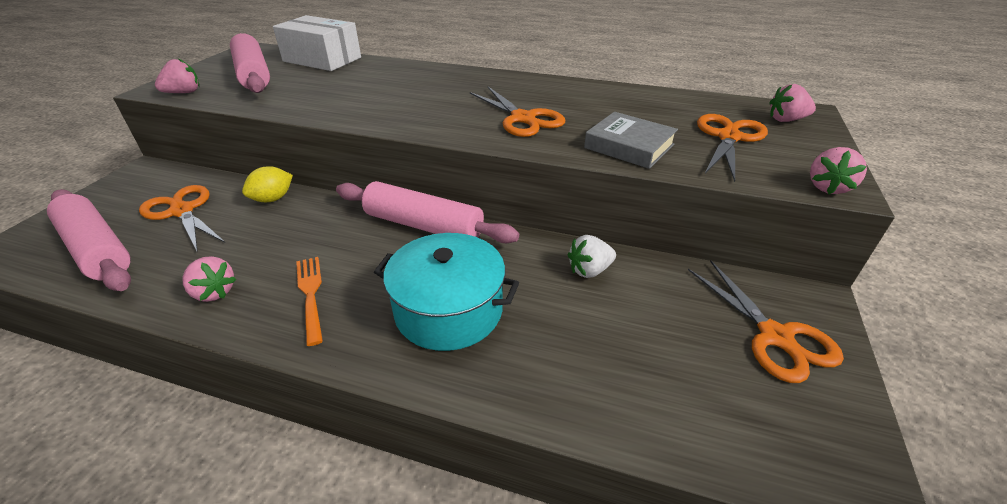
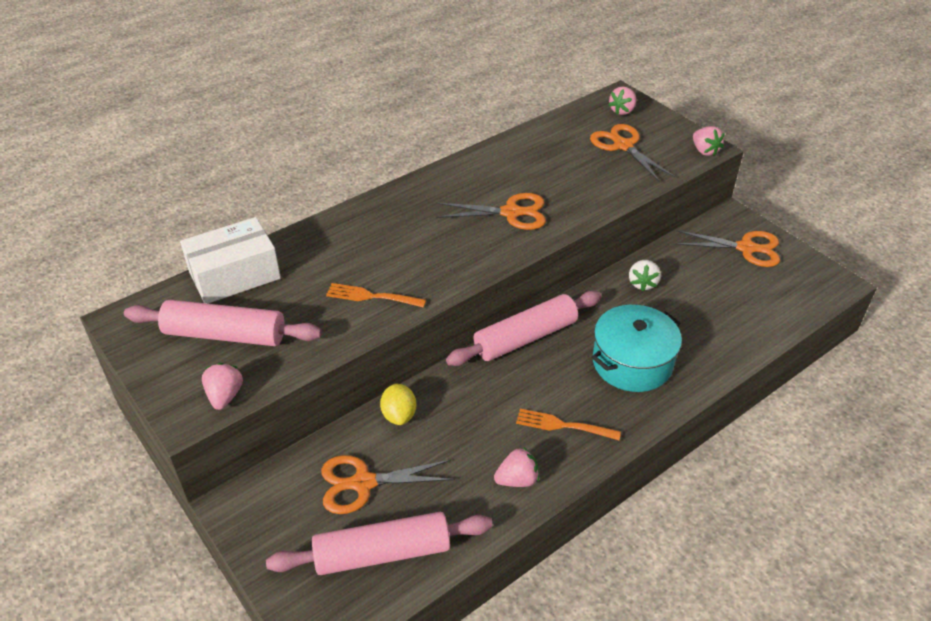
camera: 55 degrees left, 5 degrees up
(338, 102) = (372, 296): none -> orange fork
(629, 146) = (597, 189): grey book -> none

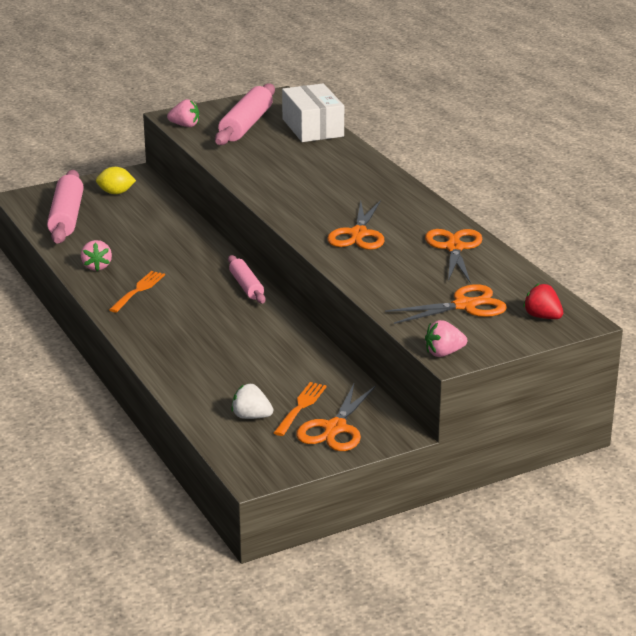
camera: 100 degrees right, 15 degrees down
(363, 483) = (127, 214): orange scissors -> orange scissors (454, 248)
(372, 296) = (265, 172): orange fork -> orange fork (300, 407)
(399, 415) = (184, 229): yellow lemon -> yellow lemon (116, 193)
(525, 338) = (246, 286): pink rolling pin -> pink rolling pin, size x0.60
(622, 111) = (542, 317): pink strawberry -> red strawberry
(632, 363) = (192, 331): turquoise pot -> none
(642, 283) = (298, 354): white strawberry -> white strawberry (251, 416)

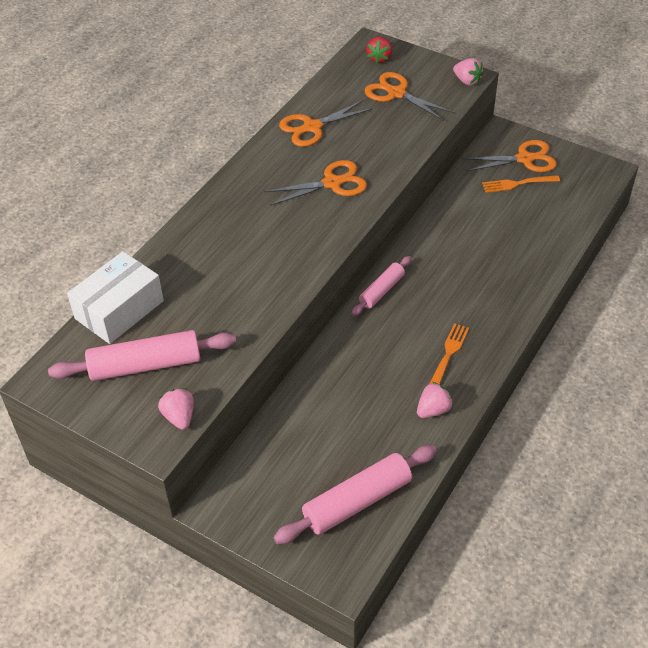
camera: 120 degrees left, 20 degrees up
(116, 193) = (271, 494): yellow lemon -> none
(138, 291) = (448, 355): orange fork -> orange fork turned 120 degrees clockwise
(251, 416) = (551, 201): white strawberry -> none

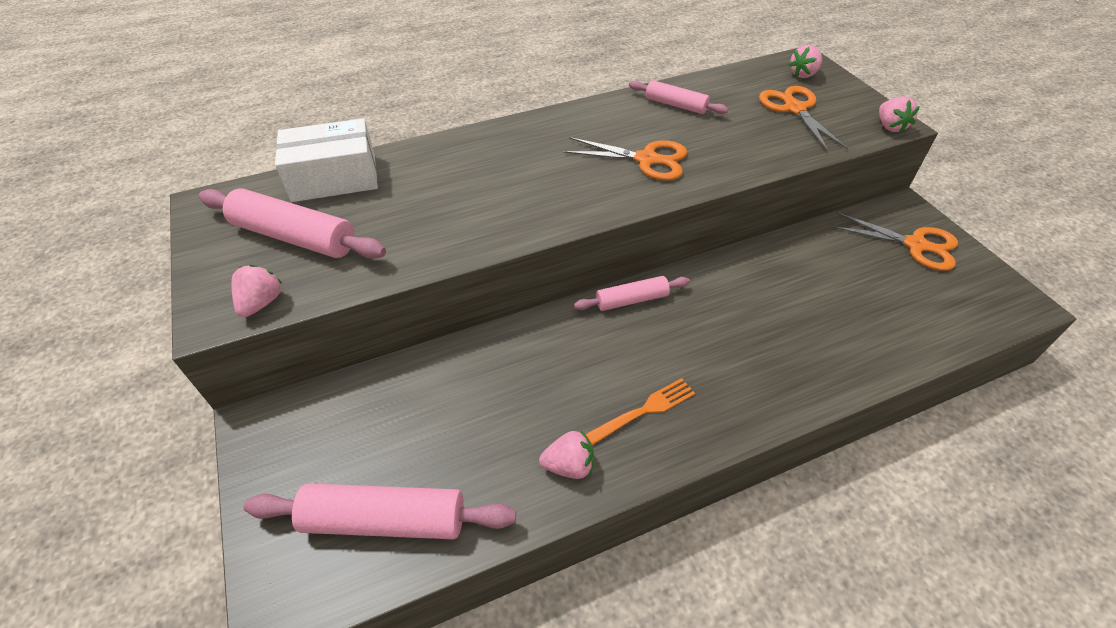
camera: 35 degrees right, 0 degrees up
(312, 127) = (676, 105): orange scissors -> pink rolling pin
(379, 58) = (803, 74): red strawberry -> pink strawberry
(518, 184) = (886, 266): orange fork -> none

